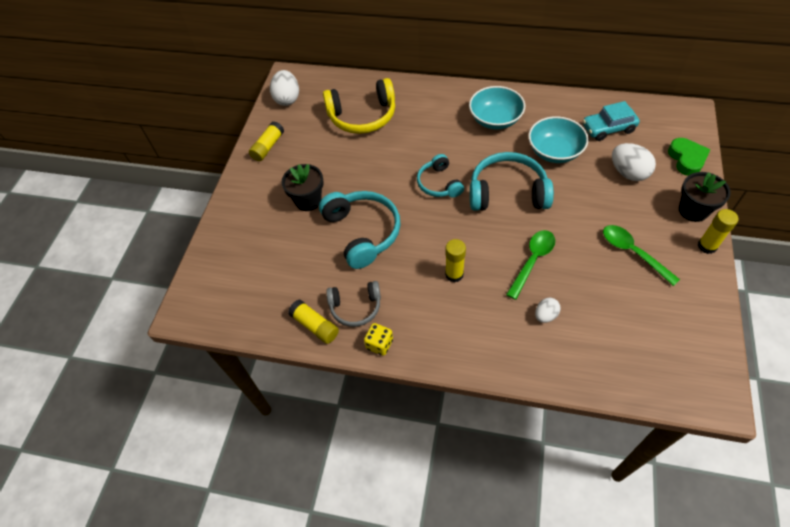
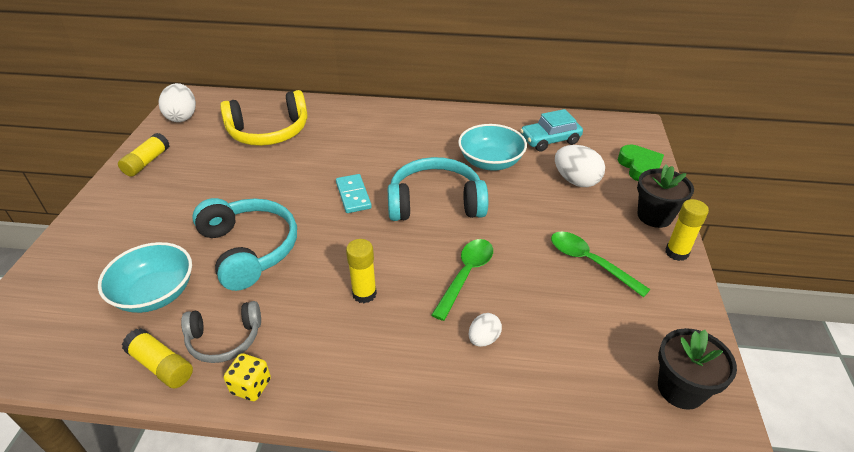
camera: 10 degrees left, 15 degrees down
(308, 200) = (185, 216): black flower pot -> black flower pot (680, 389)
(439, 183) = (353, 195): turquoise headphones -> turquoise domino
(495, 119) = (423, 133): turquoise bowl -> turquoise bowl (155, 293)

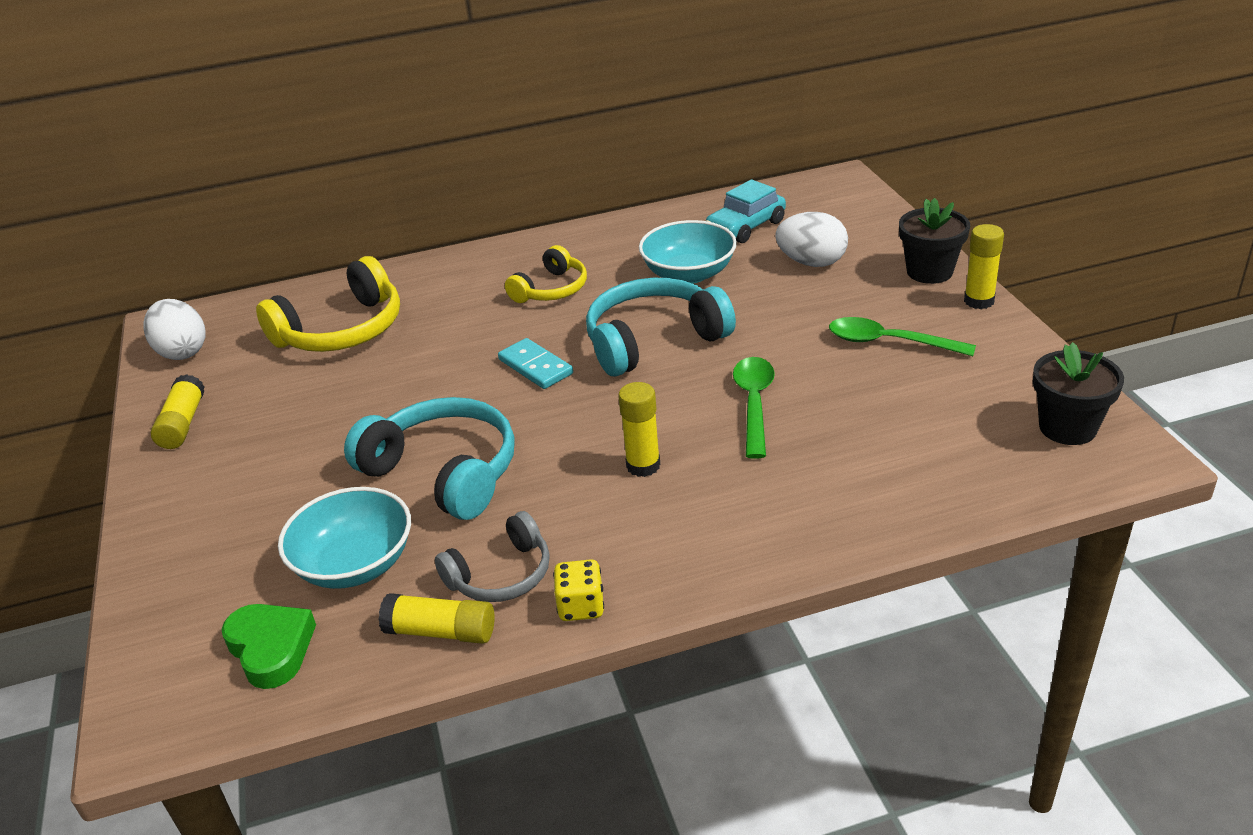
camera: 20 degrees left, 5 degrees down
(401, 144) = (551, 289): none -> yellow headphones
(483, 339) = (824, 459): white egg -> none
(639, 167) = (876, 224): green heart -> green heart (271, 649)

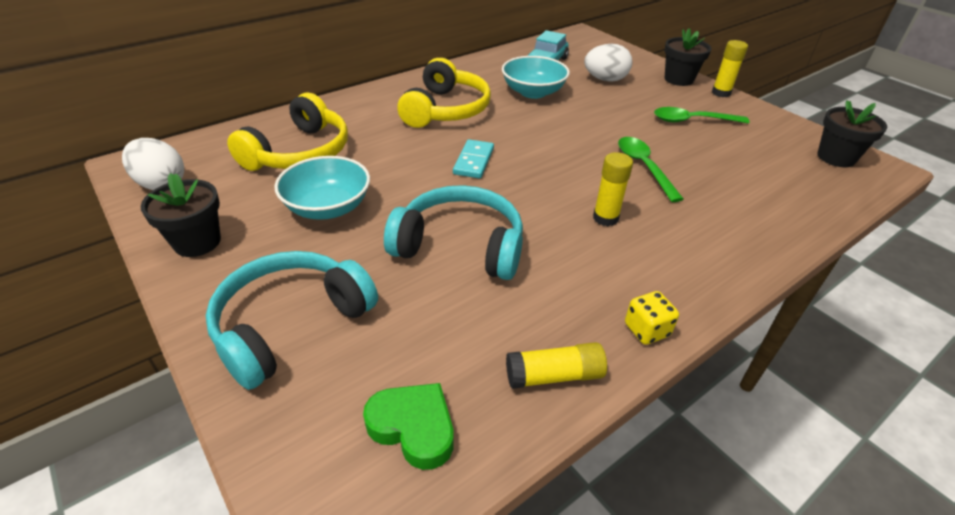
camera: 25 degrees left, 5 degrees up
(183, 424) = (197, 242): yellow glue stick -> black flower pot
(355, 564) = (438, 333): turquoise bowl -> turquoise bowl (328, 207)
(501, 574) = (566, 317): grey headphones -> none
(535, 367) = (473, 161): turquoise domino -> turquoise domino turned 75 degrees clockwise
(551, 289) = (445, 109): yellow headphones -> yellow headphones, size x1.65
(654, 341) = (544, 135): turquoise headphones -> turquoise headphones (291, 325)

